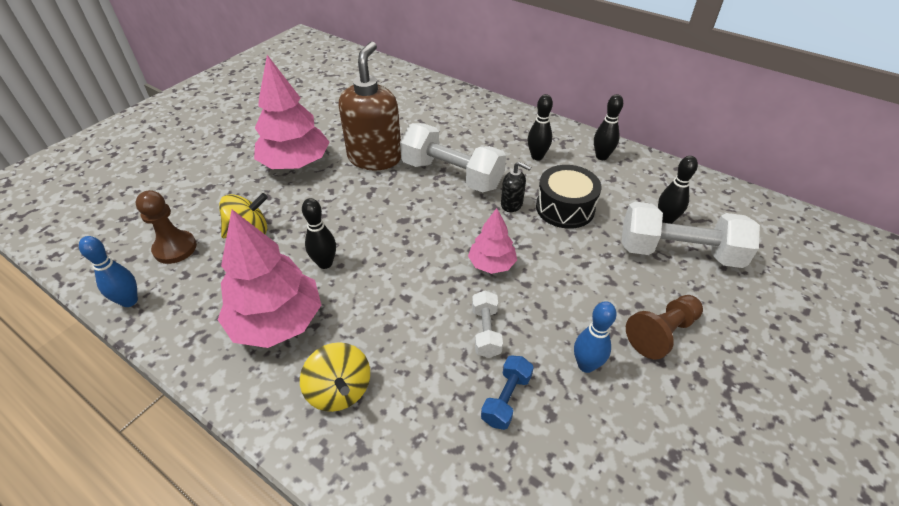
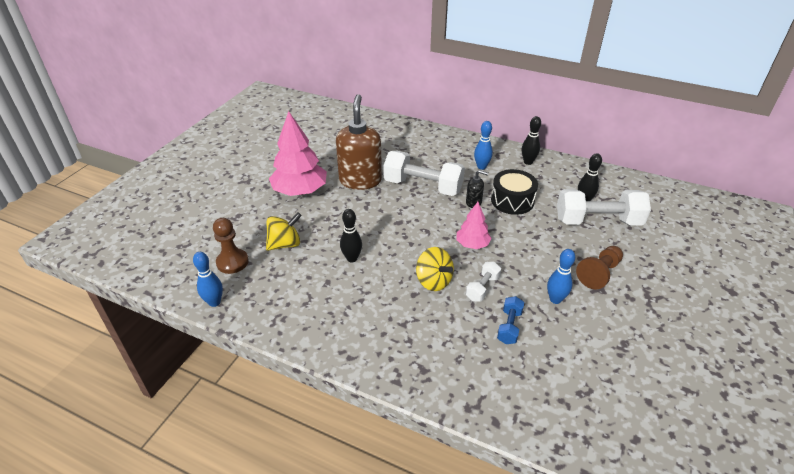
camera: 10 degrees left, 5 degrees down
(277, 322) = (332, 301): pink tree -> none
(339, 390) = (395, 338): yellow spinning top -> yellow spinning top (434, 281)
(486, 331) = (482, 288): white dumbbell -> white dumbbell turned 45 degrees clockwise
(537, 156) = (481, 167): black bowling pin -> blue bowling pin

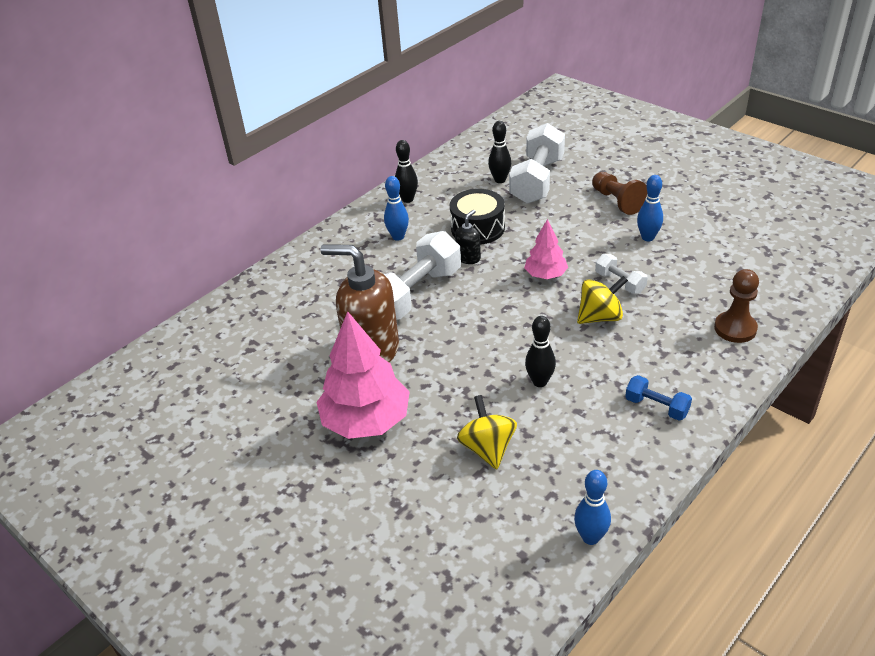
camera: 70 degrees left, 0 degrees up
(232, 262) = (509, 513): brown pawn -> brown pawn (735, 328)
(509, 326) = (680, 276): blue dumbbell -> blue dumbbell (656, 407)

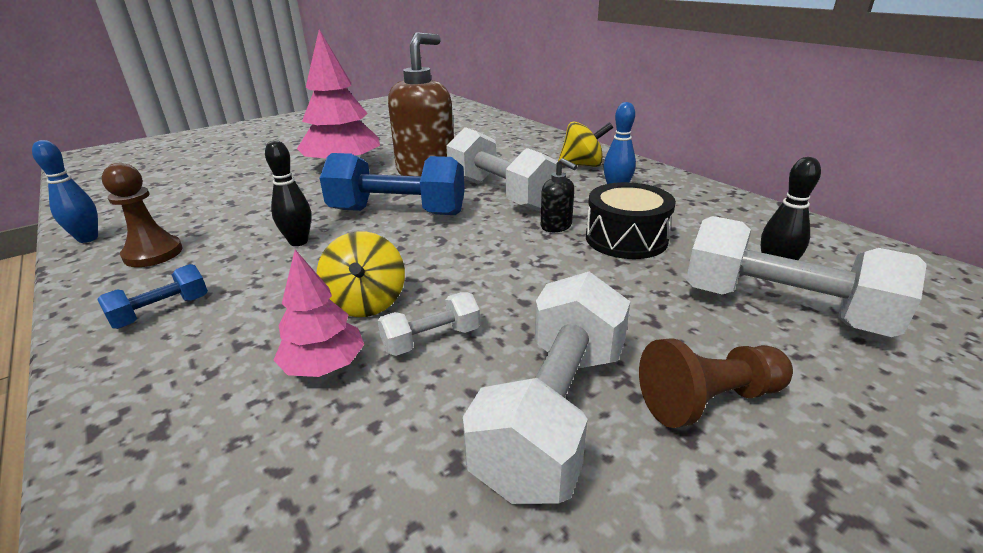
camera: 100 degrees right, 10 degrees down
(407, 199) = (704, 201): black bowling pin -> none
(468, 343) = (397, 212): none -> blue dumbbell
(487, 448) = (250, 207): yellow spinning top -> yellow spinning top (582, 165)
(545, 275) = (491, 274): pink tree -> pink tree (324, 366)
(647, 237) = (554, 412): blue bowling pin -> white dumbbell
(735, 328) = (194, 457): brown pawn -> brown pawn (153, 253)

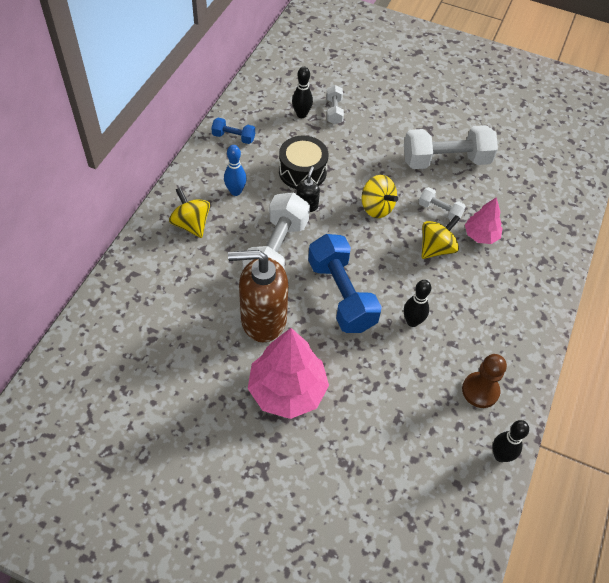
camera: 125 degrees left, 25 degrees up
(88, 238) = (500, 455): blue bowling pin -> black bowling pin
(162, 312) = (507, 327): blue dumbbell -> blue dumbbell (233, 137)
(502, 276) = (376, 207): none -> yellow spinning top
(709, 400) = (408, 125): brown pawn -> none
(782, 308) = (334, 111): white dumbbell -> white dumbbell, size x0.49

